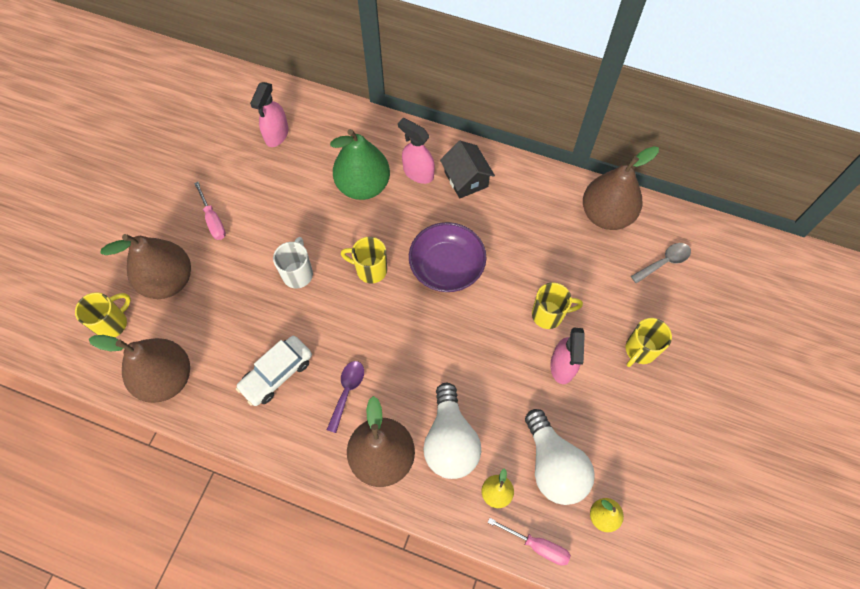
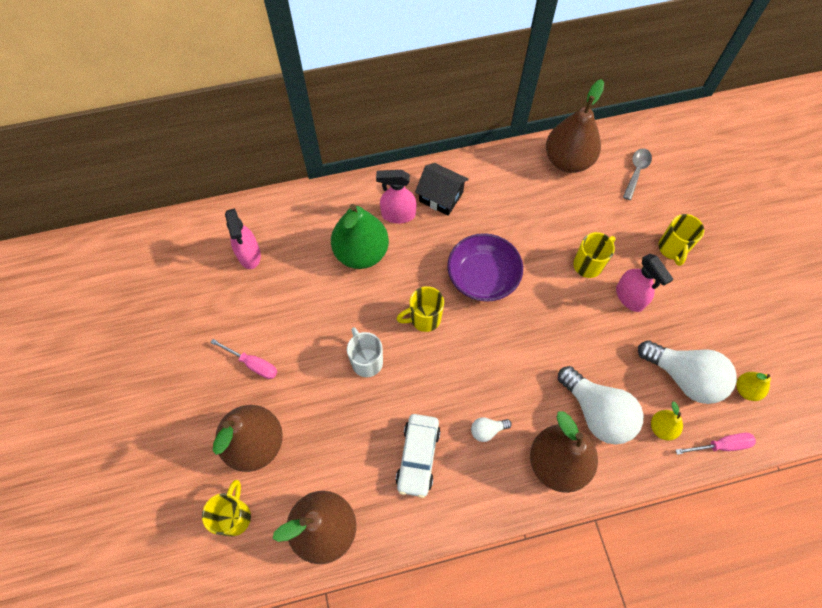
camera: 35 degrees left, 0 degrees up
(347, 391) = (487, 430): purple spoon -> white light bulb

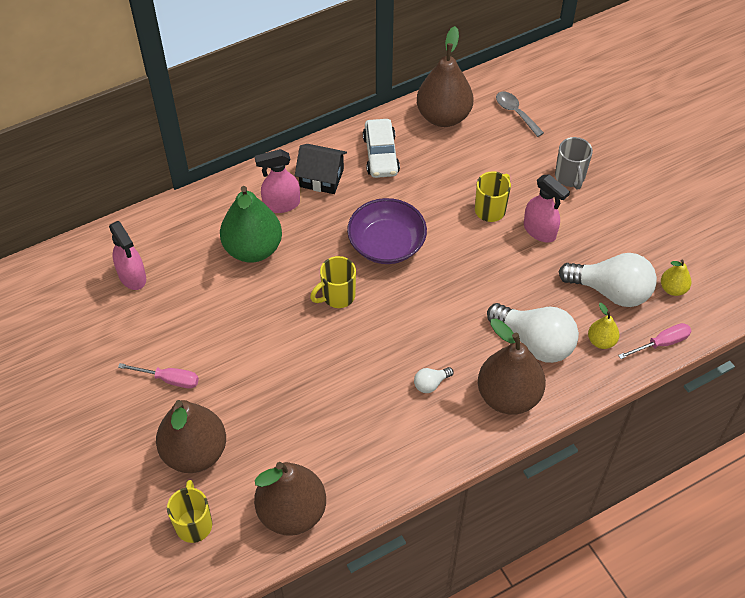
camera: 15 degrees left, 10 degrees down
(366, 361) = (289, 349): white mug -> none
(418, 457) = (368, 424): white car -> white car (380, 155)
(636, 171) = (515, 113): grey spoon -> grey spoon turned 45 degrees counterclockwise
(672, 249) = (570, 177): yellow mug -> grey mug

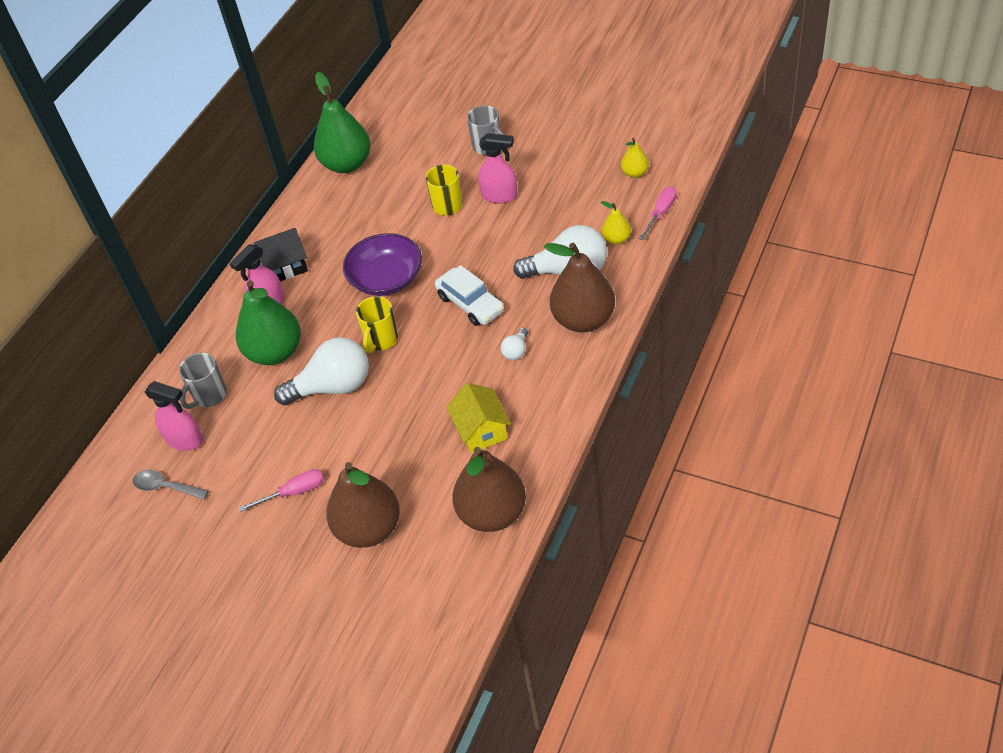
camera: 30 degrees left, 5 degrees down
(178, 252) = (209, 396): none -> grey mug
(194, 524) = (419, 579): yellow mug -> none
(344, 434) = (481, 430): none -> yellow house
(380, 155) = (320, 221): white car -> white car (470, 304)
(443, 116) = (347, 164): brown pear -> green pear
(515, 113) = (403, 128): grey spoon -> grey spoon (165, 487)
(611, 291) = (592, 202): white light bulb -> white light bulb (333, 387)

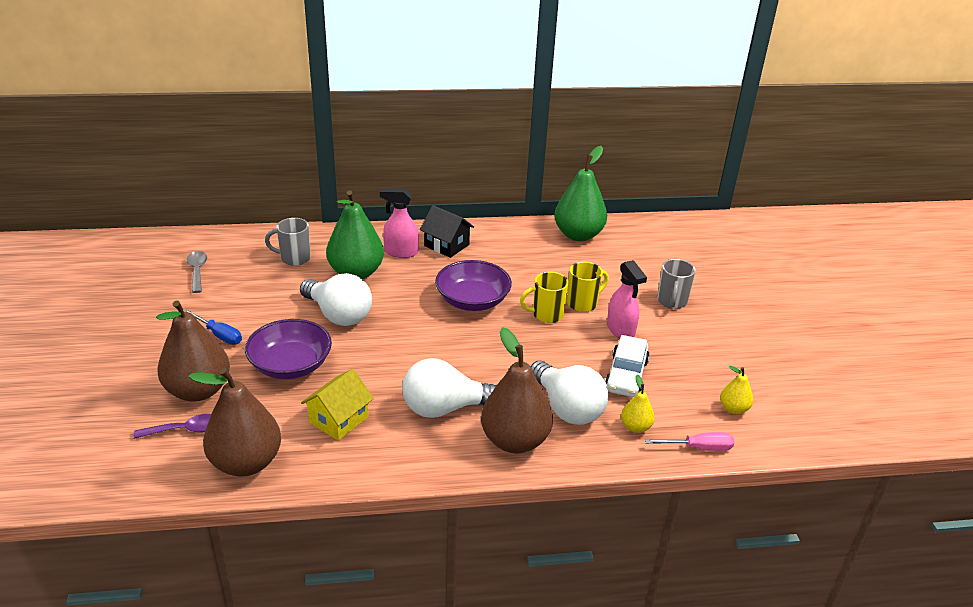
camera: 50 degrees right, 15 degrees down
(185, 440) = (246, 263): pink spray bottle -> none
(293, 492) = (219, 335): pink screwdriver -> blue screwdriver
(381, 340) = (404, 322): yellow mug -> yellow mug (546, 315)
(382, 445) = (290, 365): none -> purple bowl
(419, 551) = (185, 430): none -> purple spoon
(470, 304) = (480, 359): white car -> white car (626, 375)
(516, 351) = (445, 408): white light bulb -> white light bulb, size x2.25

